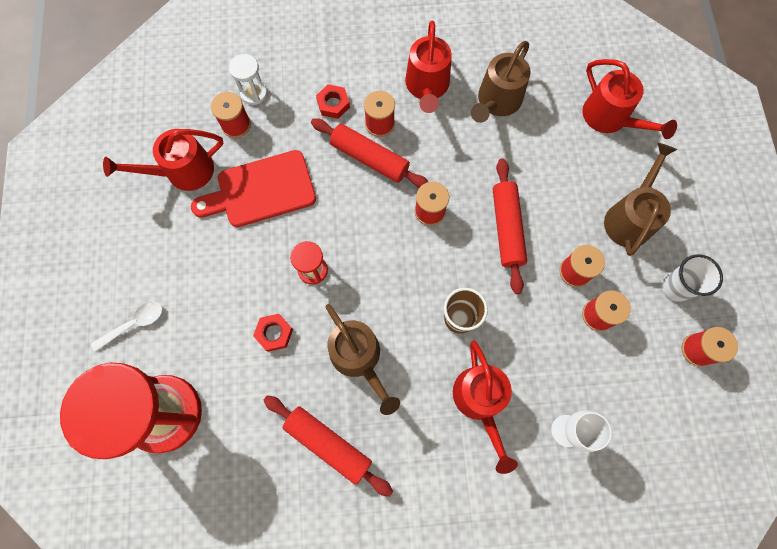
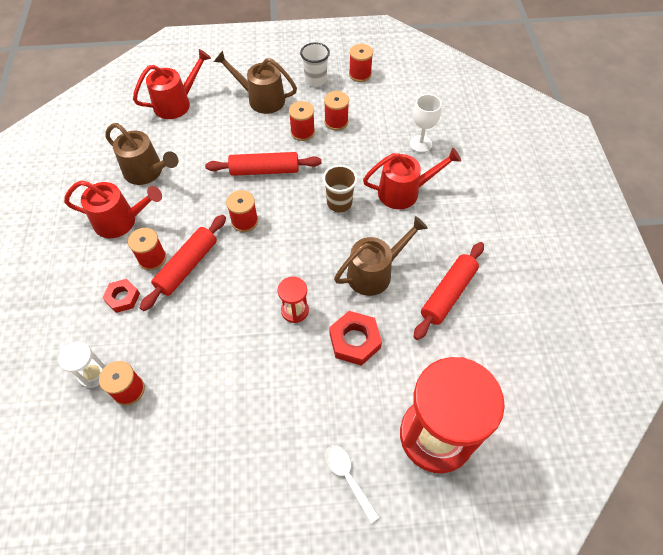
camera: 90 degrees left, 15 degrees down
(183, 172) = (176, 443): red watering can -> none
(261, 190) = (209, 360): red cutting board -> none
(274, 333) = (354, 341): red nut -> red nut, size x1.51

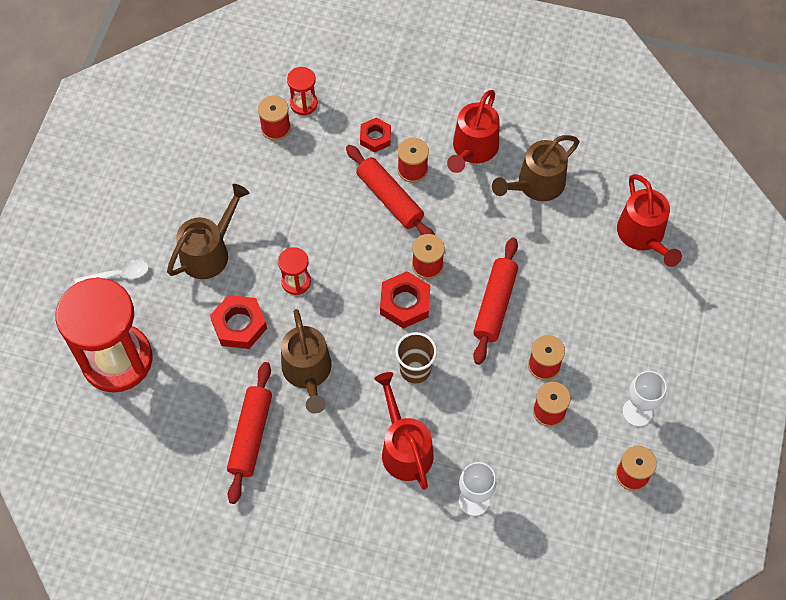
camera: 110 degrees right, 5 degrees up
(93, 374) = (303, 104): white hourglass -> red hourglass
(261, 99) = (620, 334): brown watering can -> brown watering can (209, 252)
(285, 226) = (405, 303): none -> red nut
(315, 80) = (637, 412): white cup -> white goblet
(404, 192) = (404, 448): red watering can -> red watering can turned 150 degrees clockwise
(448, 294) = (251, 435): red rolling pin -> red rolling pin turned 45 degrees clockwise

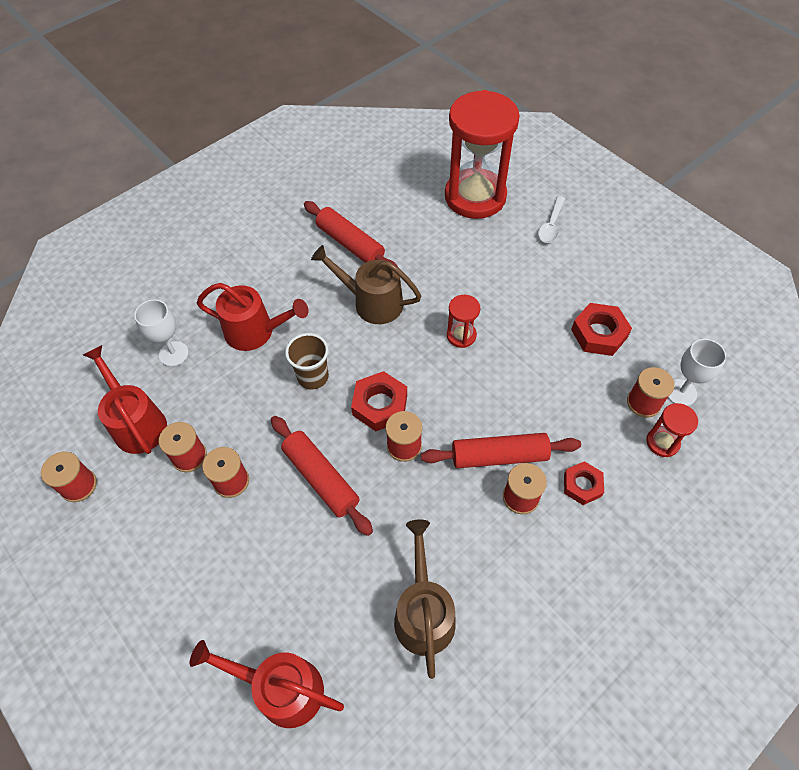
camera: 125 degrees right, 5 degrees down
(209, 252) = (533, 290): brown watering can -> none
(239, 325) = (449, 279): red nut -> red nut (599, 333)
(473, 149) = (510, 574): red watering can -> red watering can (137, 423)
(637, 412) = (121, 532): white goblet -> white goblet (681, 392)

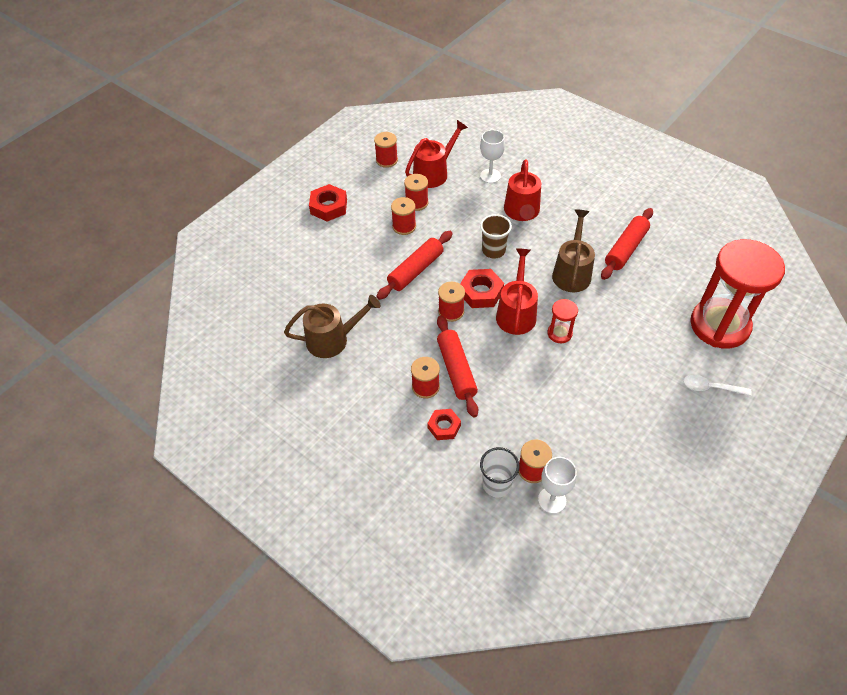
camera: 80 degrees right, 5 degrees down
(281, 688) = (280, 278): red watering can -> red watering can (516, 313)
(599, 333) = (595, 433): red nut -> red nut (328, 207)
(662, 442) = (496, 484): red hourglass -> white cup

